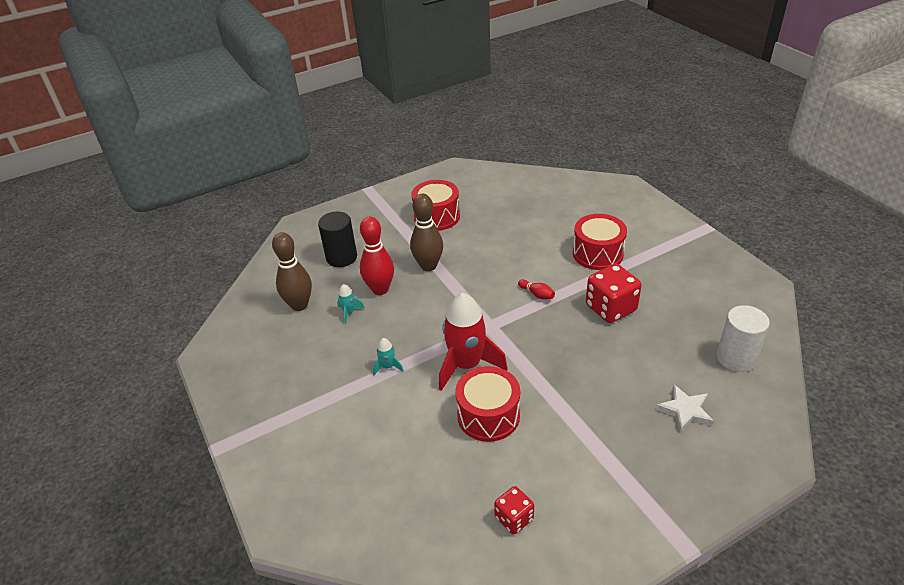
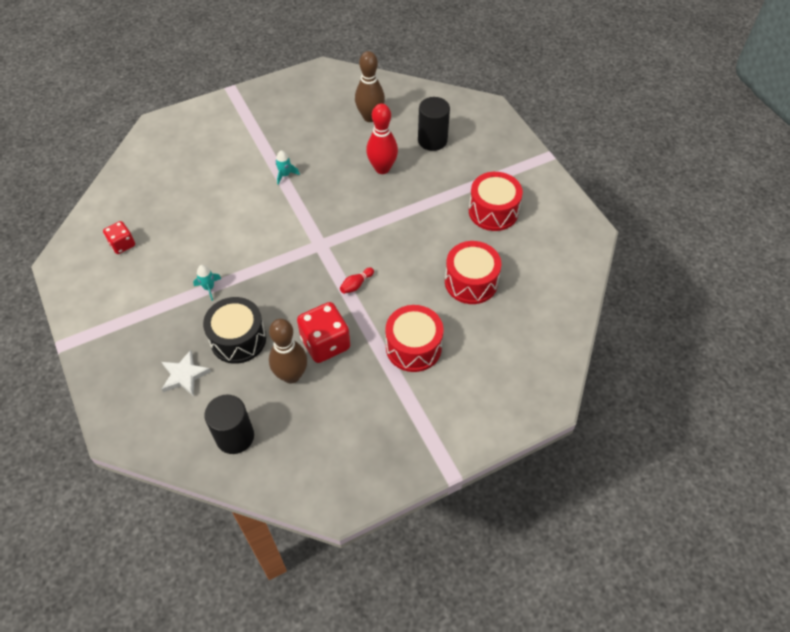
camera: 90 degrees right, 15 degrees up
(349, 312) = (355, 149): turquoise rocket -> turquoise rocket (209, 288)
(428, 266) = (411, 203): brown bowling pin -> brown bowling pin (291, 375)
(466, 365) = (275, 225): red rocket -> none
(488, 415) = (217, 236): red drum -> red drum (471, 282)
(626, 373) = (238, 339): none -> black drum
(736, 358) = (235, 436): white cylinder -> black cylinder

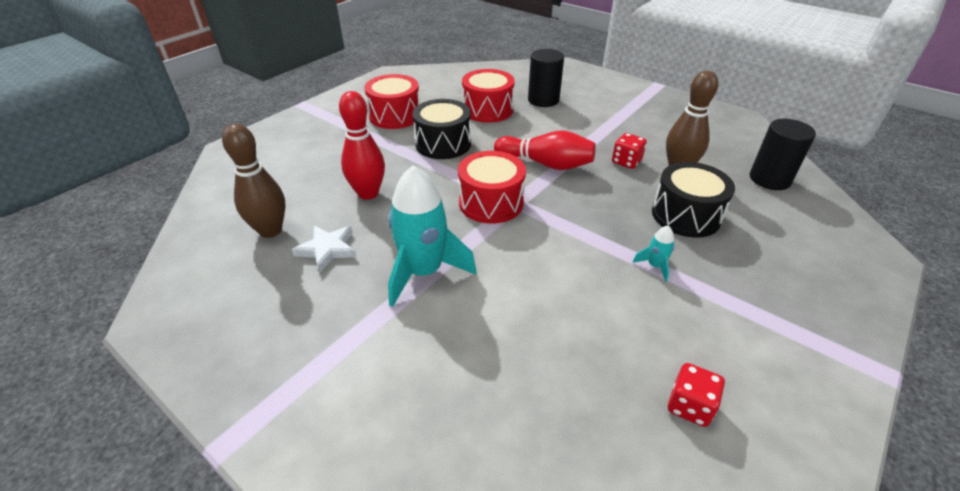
camera: 115 degrees left, 15 degrees down
(184, 375) = (767, 235): white star -> white star (327, 249)
(285, 175) = (424, 272): turquoise rocket -> turquoise rocket, size x2.34
(325, 343) = (626, 162): red dice -> red dice, size x0.59
(356, 285) = (546, 164): red bowling pin -> red bowling pin, size x2.16
(413, 347) = (579, 120): red drum -> red drum (491, 202)
(426, 229) = (443, 144): none -> black drum
(432, 140) = (302, 171): black cylinder -> black cylinder (543, 100)

